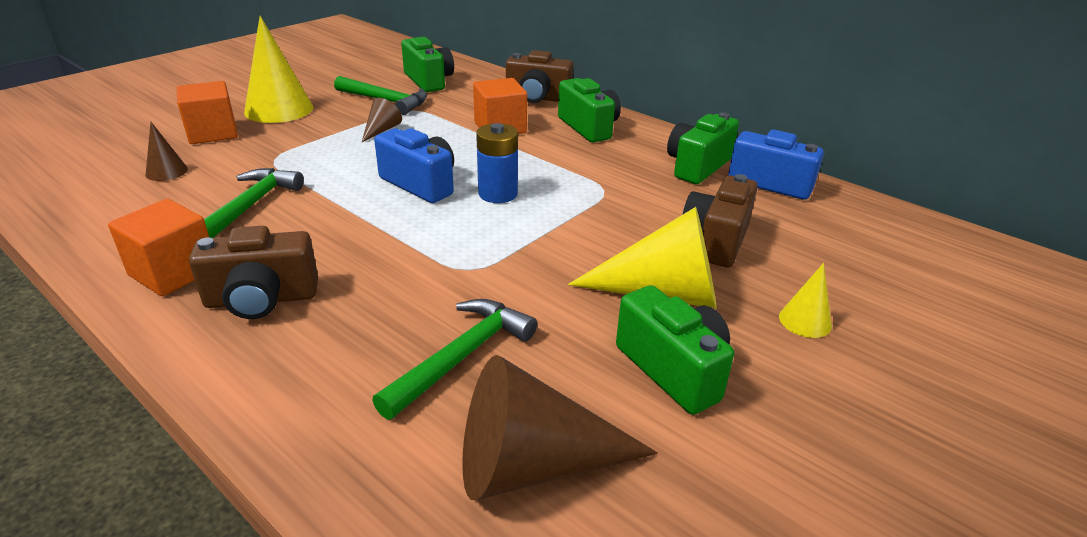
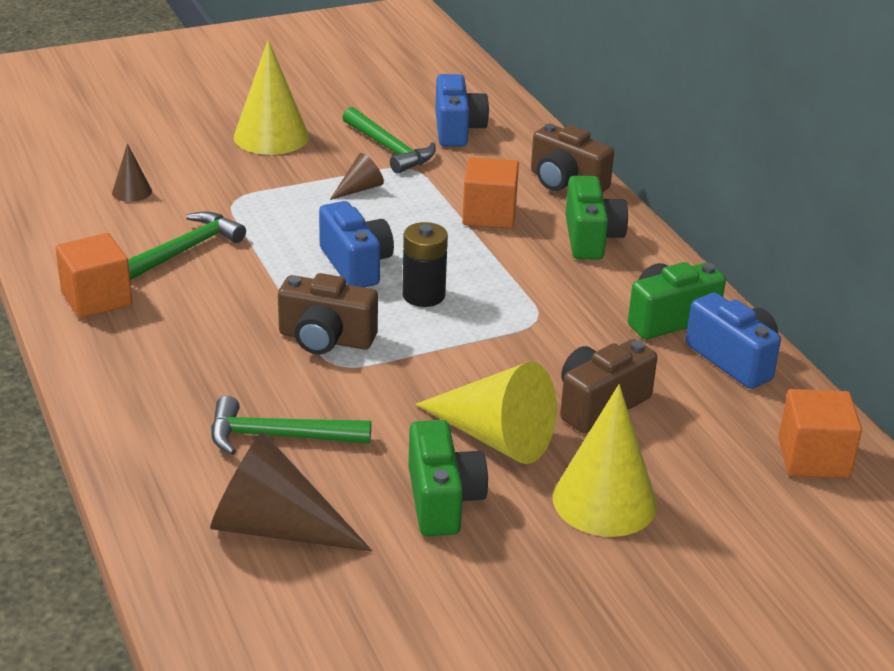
camera: 25 degrees right, 0 degrees up
(213, 133) = (192, 154): orange cube -> orange cube (813, 458)
(261, 299) = (152, 343): brown camera -> brown camera (326, 339)
(429, 81) = (457, 129): green camera -> blue camera
(461, 356) = (278, 436): green hammer -> green hammer turned 150 degrees counterclockwise
(498, 194) = (423, 295): blue battery -> black battery
(805, 321) = (604, 501): yellow cone -> yellow cone, size x2.05

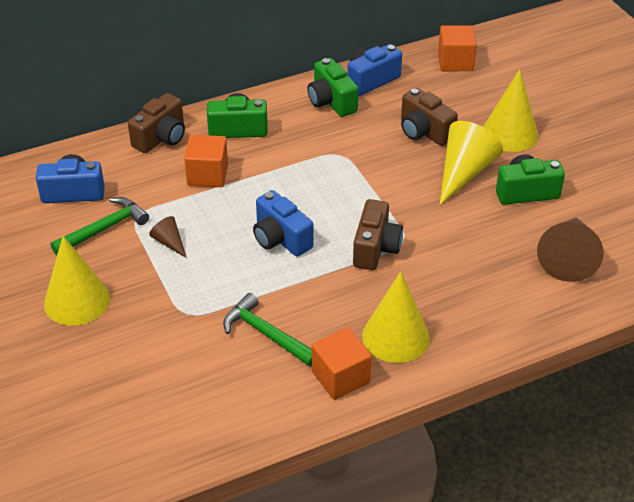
camera: 90 degrees left, 10 degrees up
(132, 192) = (173, 380): brown cone -> none
(152, 344) = (396, 336): none -> yellow cone
(278, 436) = (485, 263): green hammer -> none
(356, 265) = (280, 239): blue camera -> blue camera turned 105 degrees counterclockwise
(423, 295) = (317, 204): black battery -> none

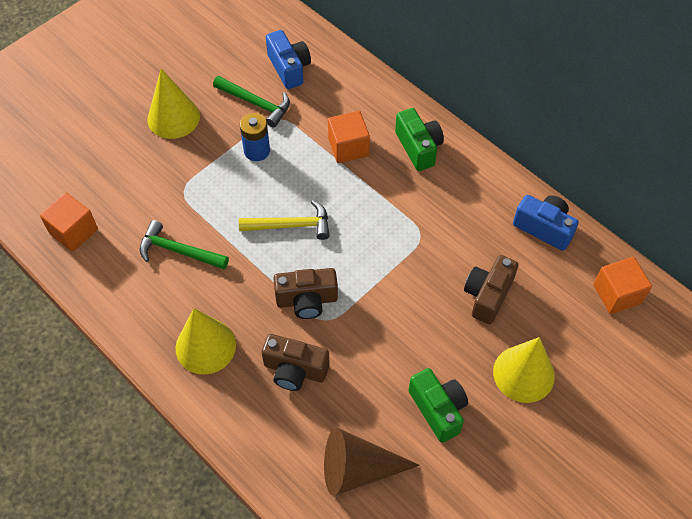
camera: 70 degrees right, 15 degrees up
(161, 138) = (380, 99): brown camera -> brown camera (295, 370)
(169, 242) = (257, 151): brown cone -> blue battery
(266, 334) = (178, 251): green hammer -> green hammer turned 90 degrees counterclockwise
(280, 239) = (291, 225): blue camera -> yellow hammer
(331, 101) = (494, 205): green camera -> none
(340, 377) = (148, 318): orange cube -> orange cube (74, 231)
(464, 172) = (442, 346): yellow cone -> none

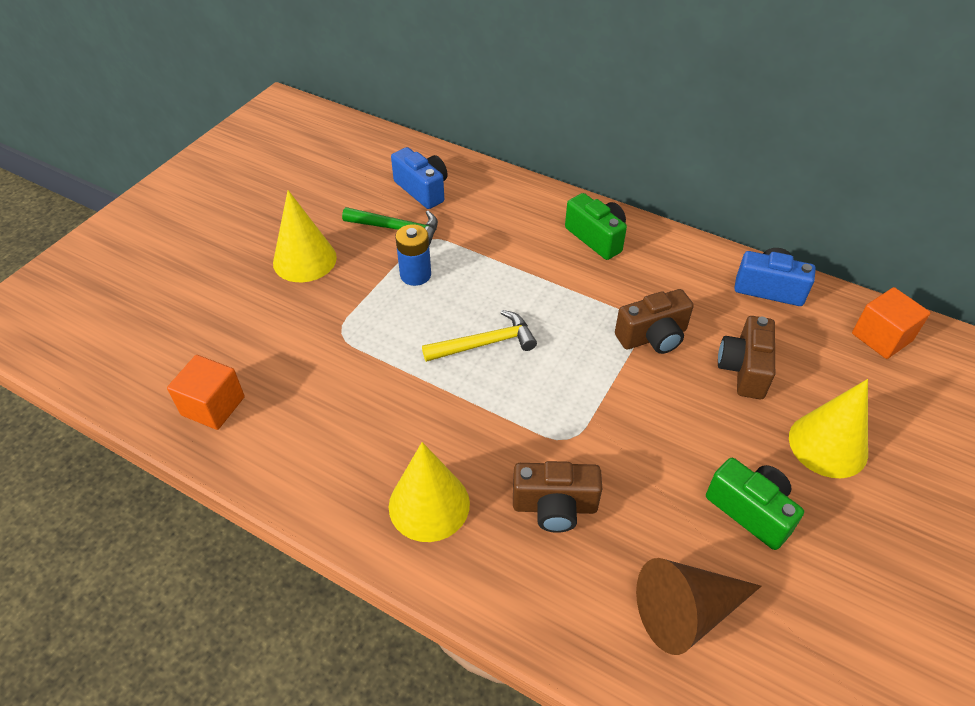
camera: 15 degrees left, 10 degrees down
(178, 251) = (356, 400): green hammer -> none
(307, 300) = (537, 421): brown camera -> brown camera (653, 337)
(348, 147) = (519, 252): orange cube -> none

